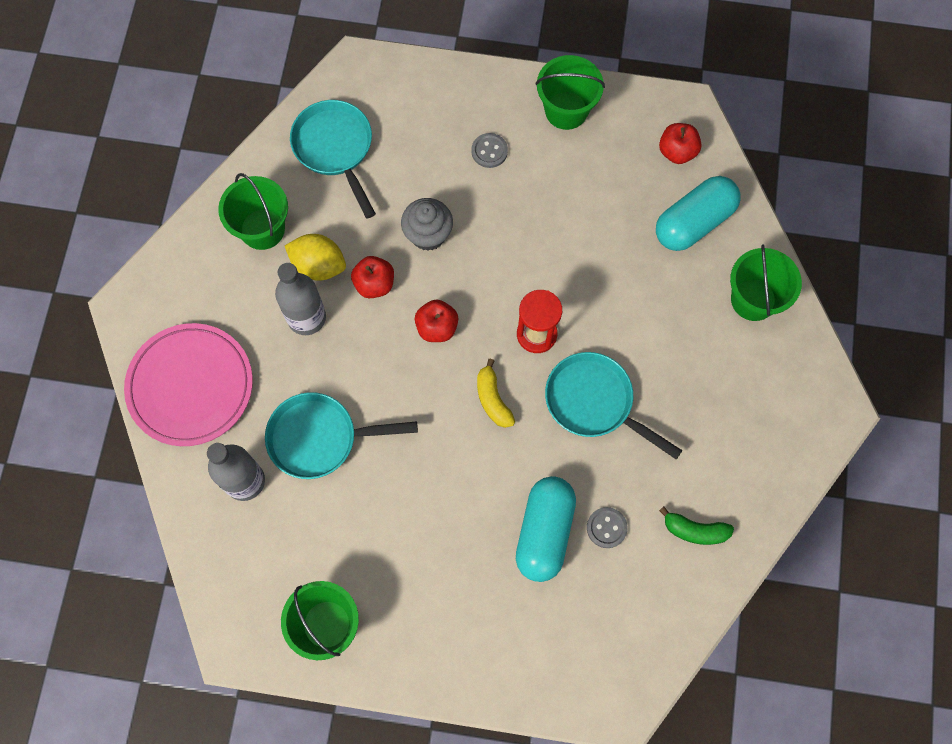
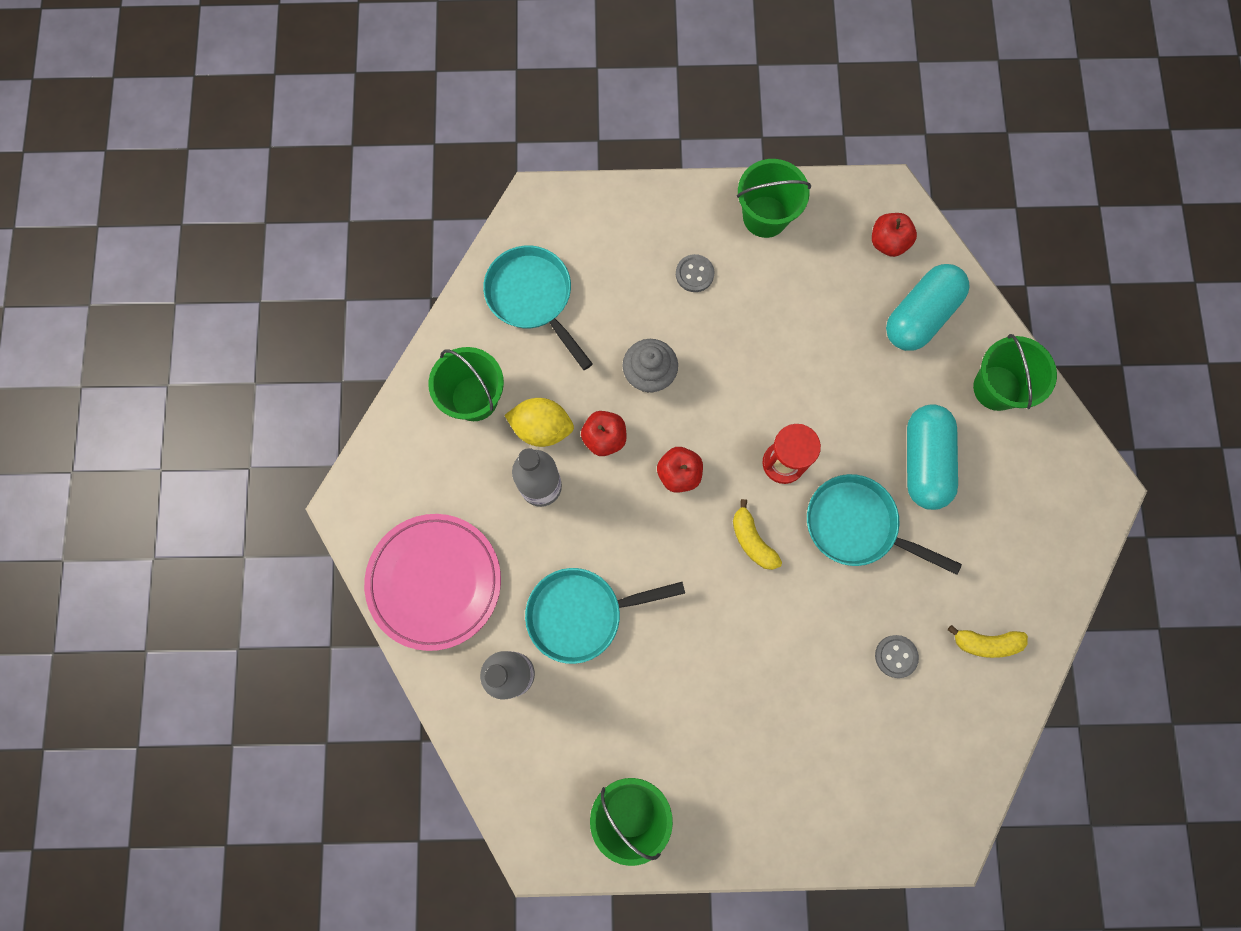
camera: 10 degrees left, 5 degrees up
(544, 532) = (833, 672): turquoise capsule -> turquoise capsule (924, 461)
(695, 530) = (985, 643): green banana -> yellow banana

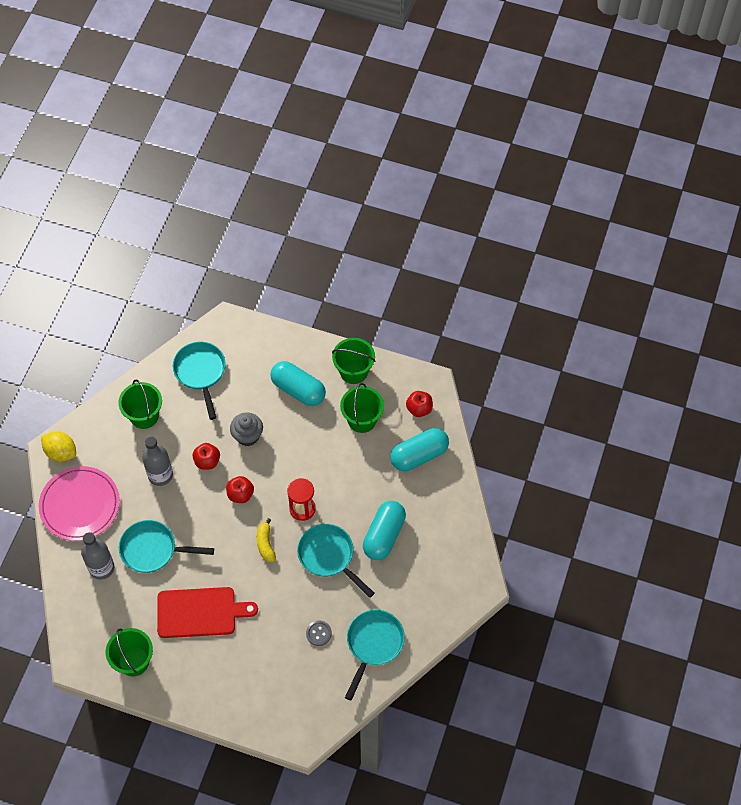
camera: 20 degrees right, 15 degrees down
(542, 428) = (174, 444): yellow lemon -> yellow lemon (61, 452)
(694, 274) = (298, 390): grey button -> turquoise capsule
(699, 690) = (200, 612): none -> red cutting board
(985, 643) = (373, 644): yellow banana -> turquoise pan
(996, 388) = (445, 510): green bucket -> green bucket (362, 420)

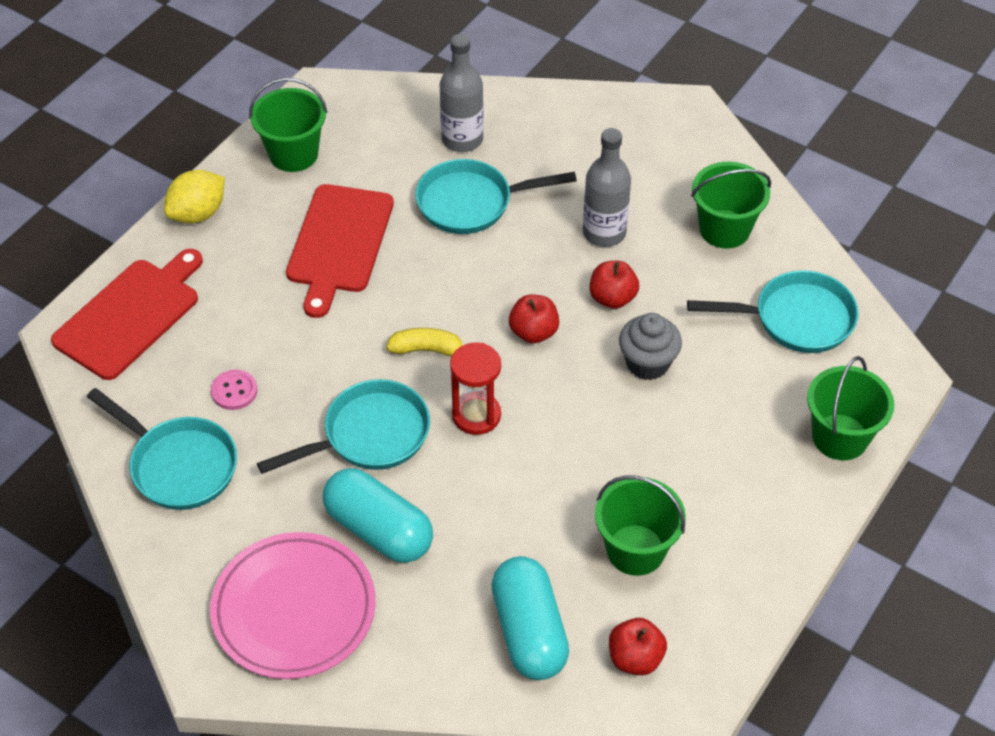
camera: 105 degrees right, 10 degrees down
(61, 452) = (681, 119): yellow lemon -> yellow lemon (198, 213)
(80, 505) = (579, 129): pink plate -> pink plate (294, 609)
(152, 549) = (471, 203): turquoise pan -> turquoise pan turned 120 degrees counterclockwise
(281, 709) = (130, 315): none -> red cutting board
(298, 390) = (728, 459): turquoise capsule -> none
(318, 633) = (234, 391): grey button -> pink button
(354, 371) = (750, 560): green bucket -> green bucket (840, 437)

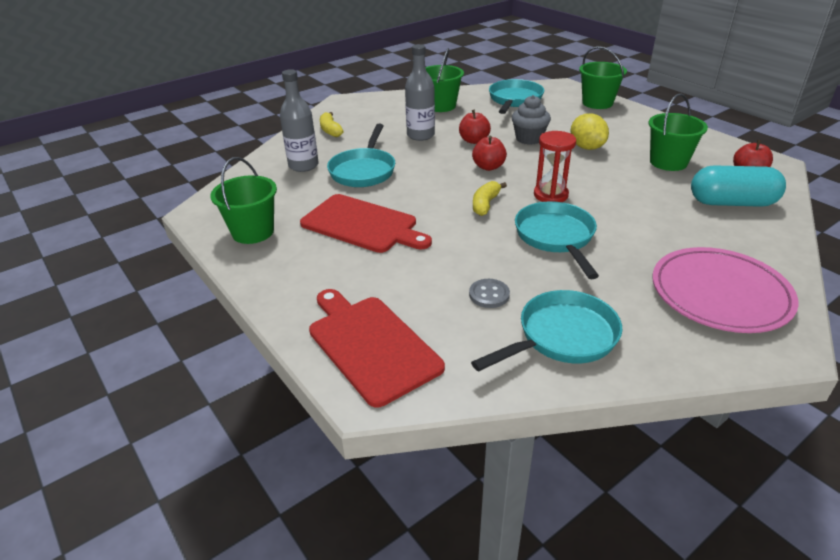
camera: 70 degrees left, 15 degrees down
(198, 213) = (276, 288): yellow lemon -> yellow lemon (586, 147)
(234, 391) = (489, 295): pink button -> grey button
(379, 530) = (645, 245): turquoise capsule -> none
(577, 129) = (330, 130): none -> yellow banana

